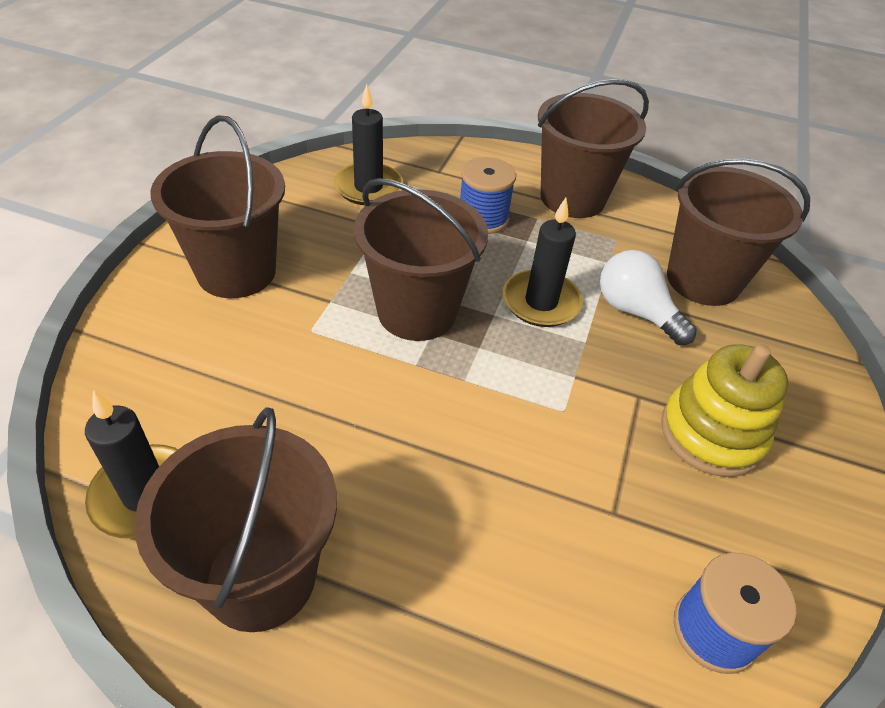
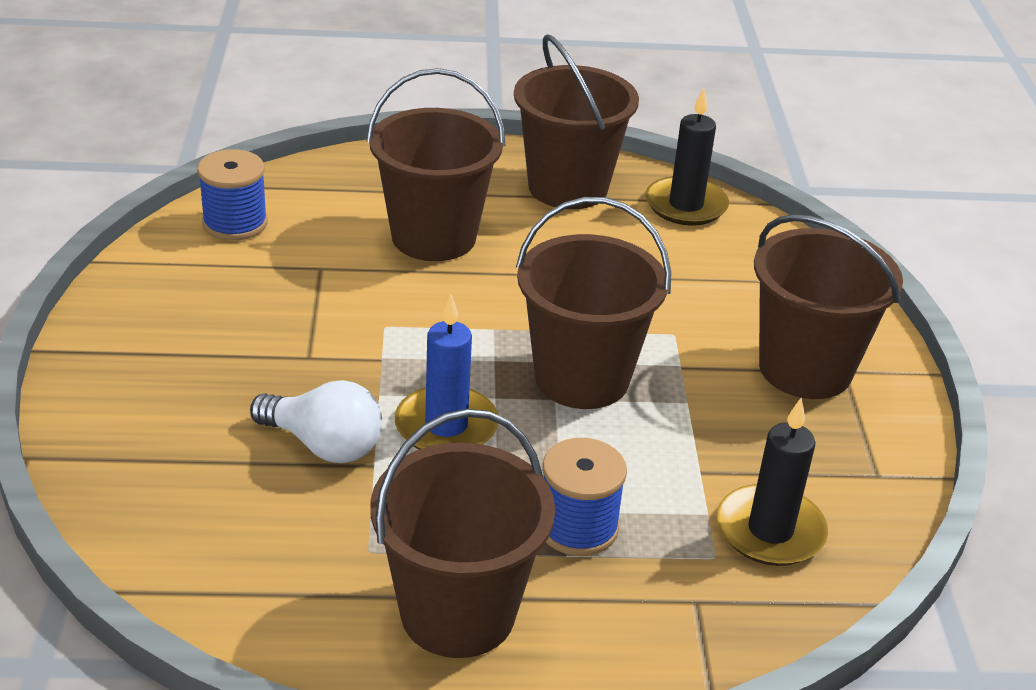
camera: 160 degrees right, 10 degrees down
(541, 302) = (446, 426): black candle -> blue candle
(703, 280) = (231, 517): brown bucket -> brown bucket (433, 237)
(711, 433) = (229, 340): yellow stacking toy -> none

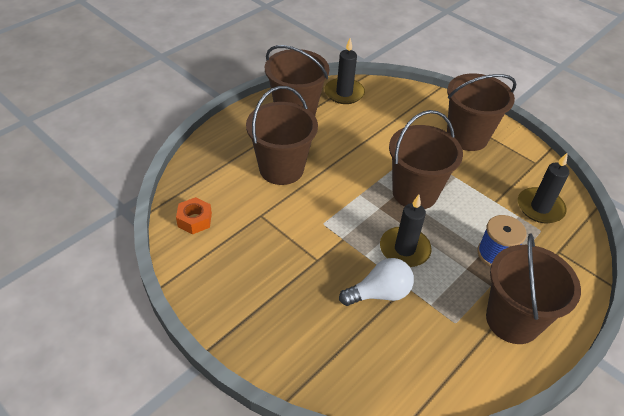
camera: 45 degrees left, 10 degrees up
(235, 223) = (194, 220): blue spool -> orange nut
(446, 426) = (404, 249): blue candle -> black candle

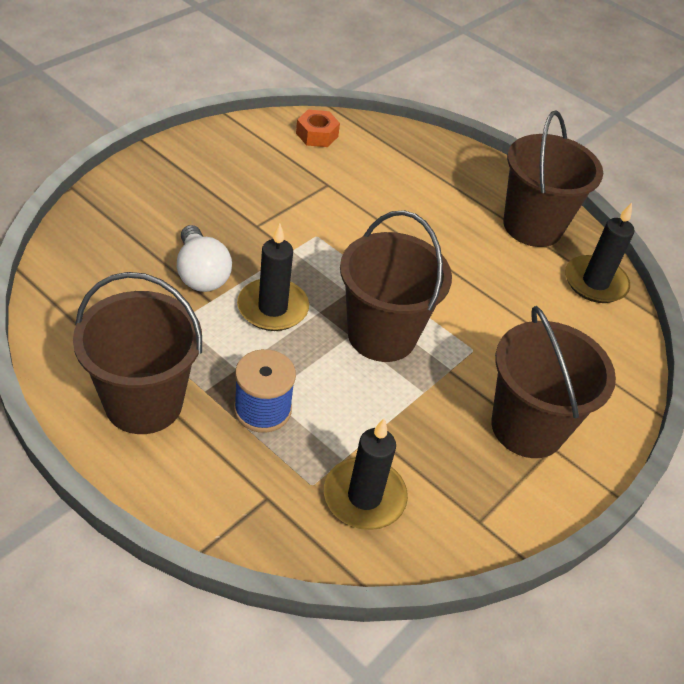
camera: 85 degrees right, 0 degrees up
(281, 169) = (411, 205): brown bucket -> none

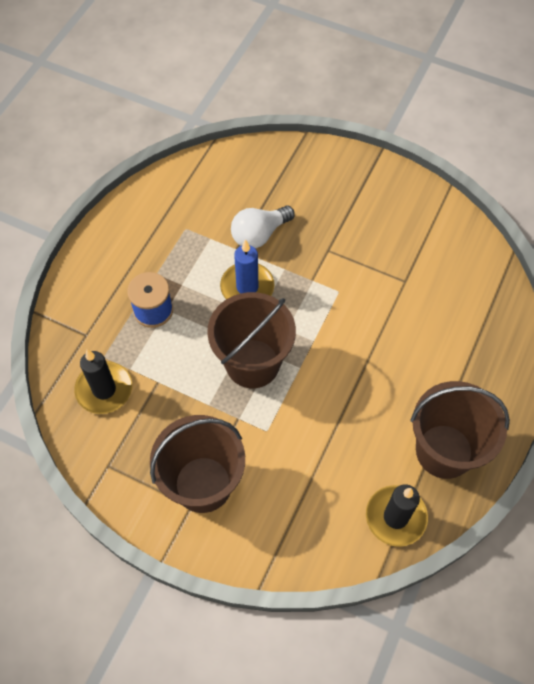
camera: 80 degrees right, 15 degrees up
(143, 403) = (133, 245): brown bucket -> none
(272, 308) = (247, 287): black candle -> blue candle
(317, 135) = (465, 255): orange nut -> none

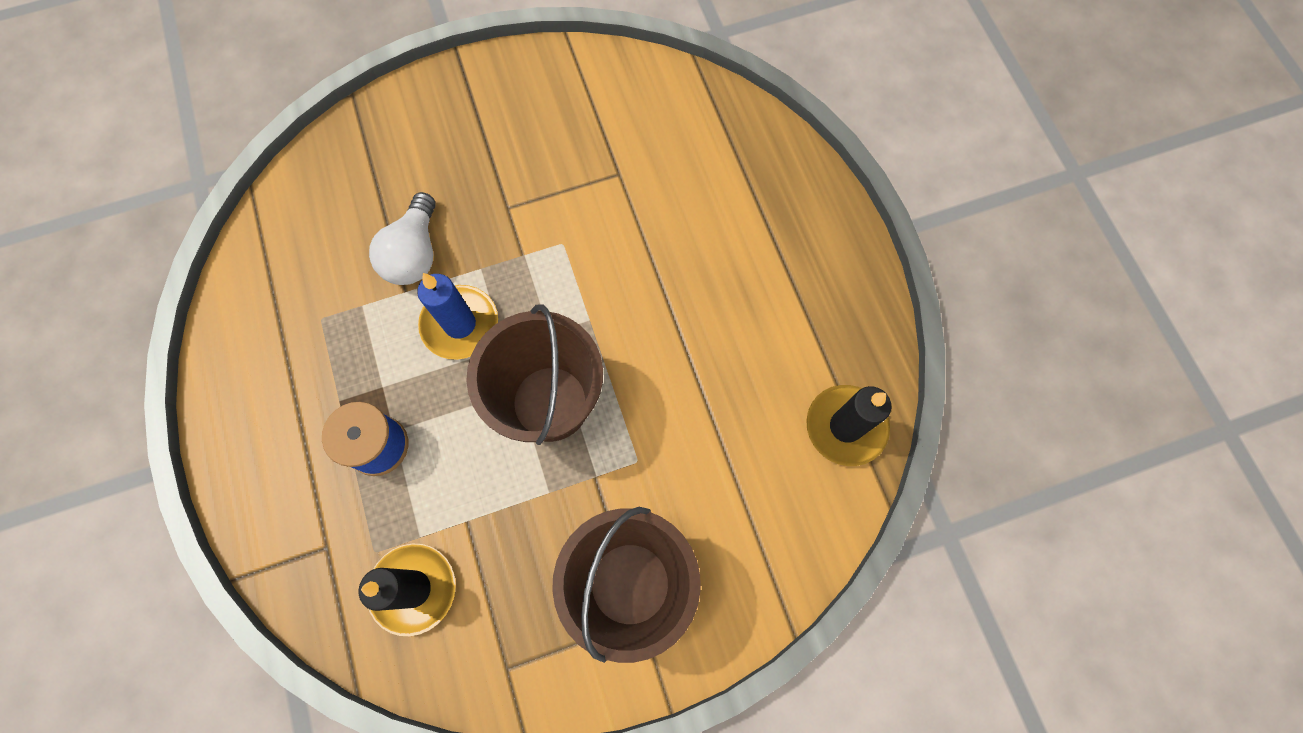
camera: 45 degrees left, 10 degrees up
(444, 451) = (824, 317): brown bucket -> none

